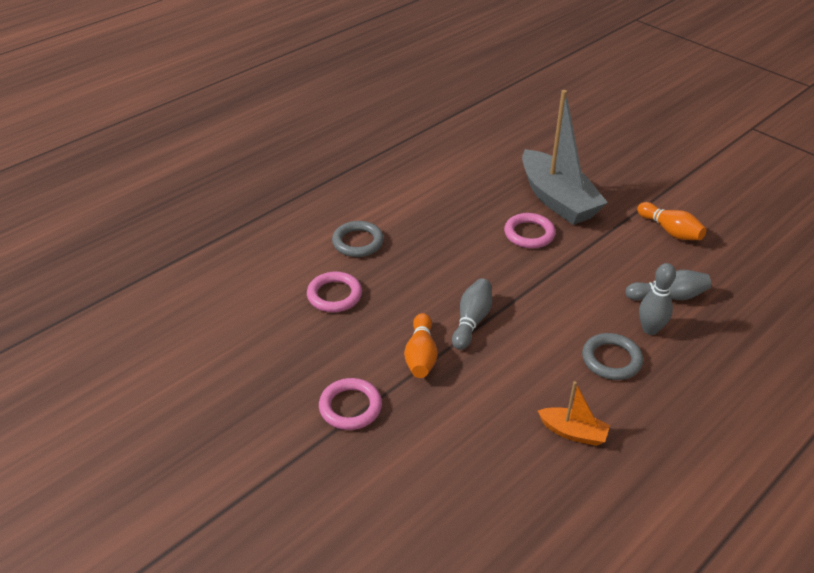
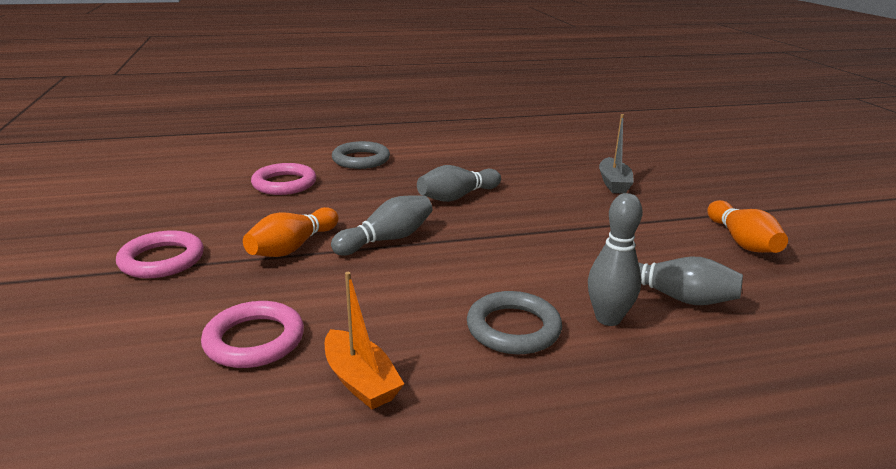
camera: 30 degrees right, 15 degrees down
(472, 257) = (457, 197): none -> grey bowling pin
(529, 234) = (546, 198): pink ring -> pink ring (254, 340)
(557, 199) = (614, 183): grey boat -> grey boat, size x0.47

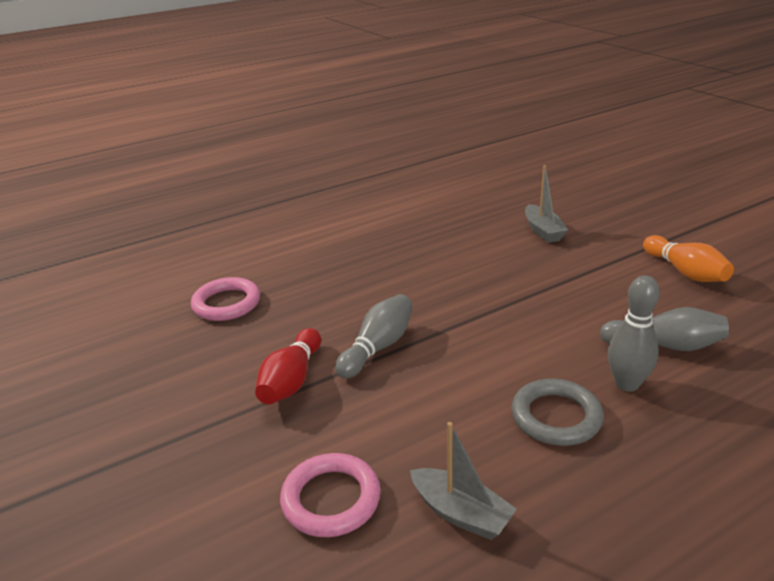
camera: 15 degrees left, 5 degrees up
(162, 260) = (165, 432): pink ring -> none
(293, 247) = (291, 380): orange bowling pin -> red bowling pin
(360, 381) = (461, 513): orange boat -> grey boat
(361, 159) = (285, 255): grey ring -> none
(457, 197) = (411, 279): grey bowling pin -> none

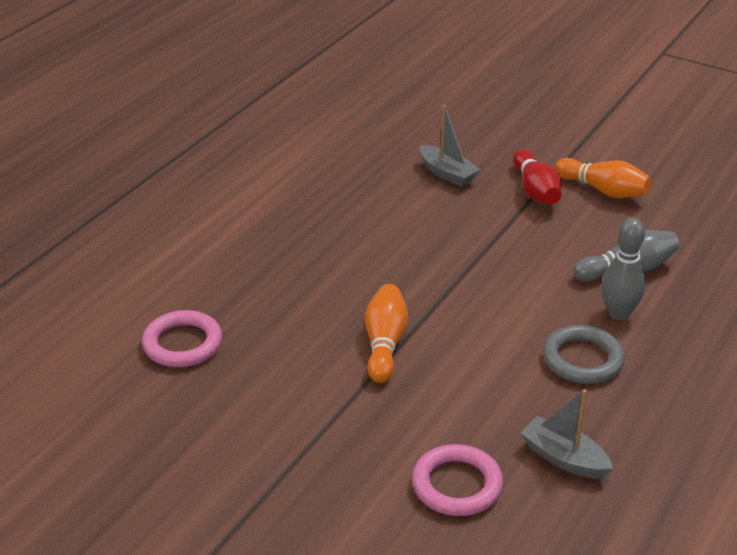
camera: 30 degrees left, 5 degrees up
(291, 380) = (330, 400): red bowling pin -> red bowling pin (535, 190)
(378, 347) = (384, 344): grey bowling pin -> orange bowling pin
(461, 513) = (564, 458): grey boat -> grey boat turned 150 degrees counterclockwise

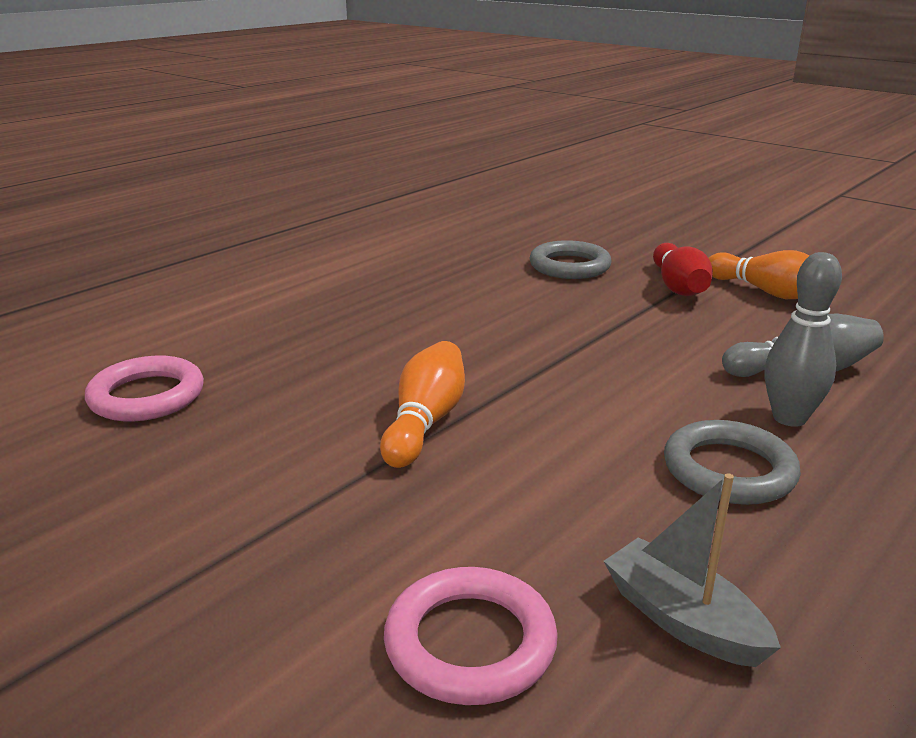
camera: 10 degrees right, 10 degrees down
(447, 174) = (569, 266): grey boat -> grey ring

